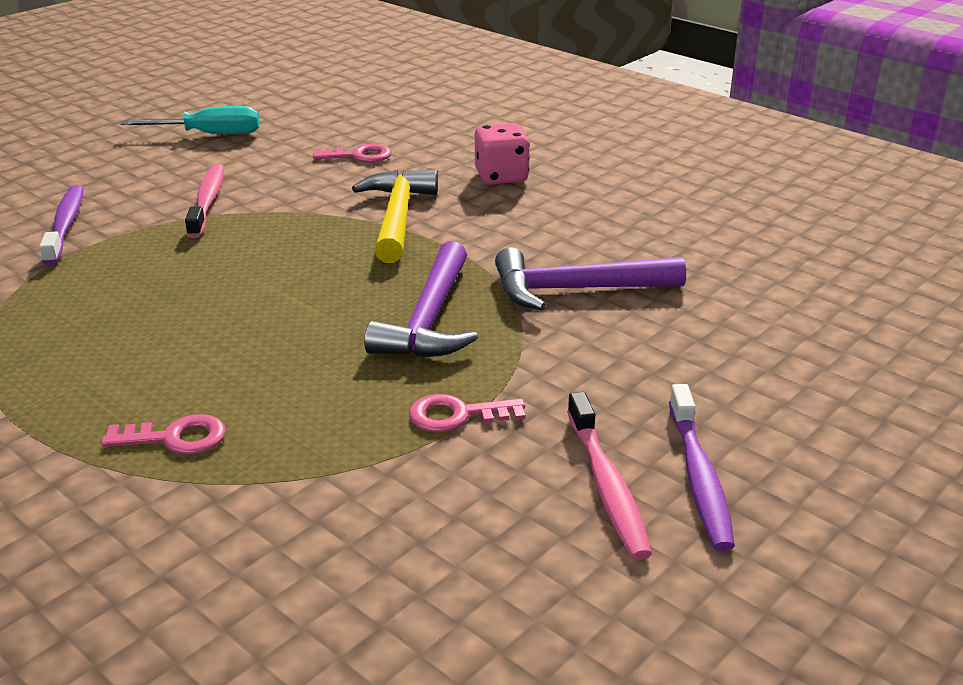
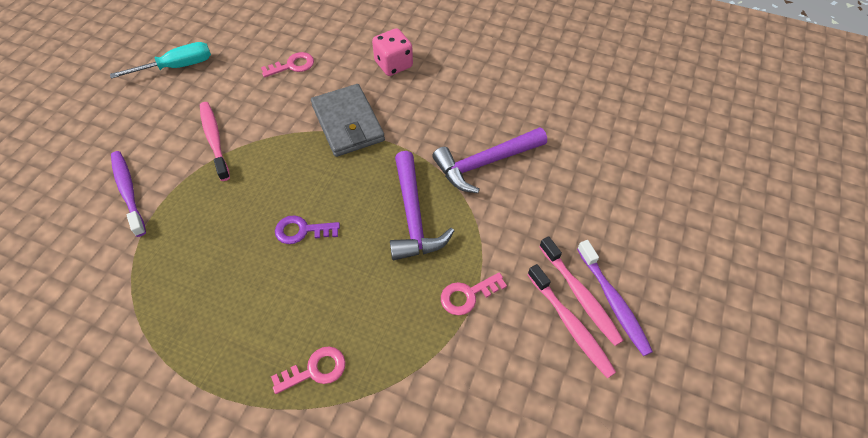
camera: 20 degrees left, 25 degrees up
(259, 302) = (302, 231): none -> purple key
(397, 217) = (348, 123): yellow hammer -> grey wallet
(644, 456) = (580, 294): none -> pink toothbrush

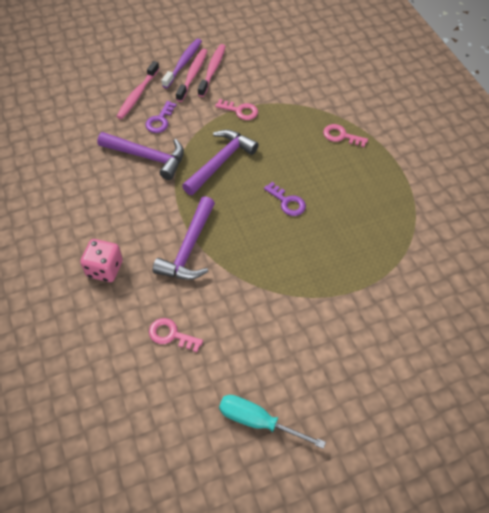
camera: 135 degrees left, 0 degrees up
(128, 192) = (374, 316): purple toothbrush -> none
(214, 140) = (286, 311): pink toothbrush -> pink toothbrush (138, 94)
(348, 123) = (189, 248): grey wallet -> purple hammer
(528, 207) = (160, 120): none -> purple key

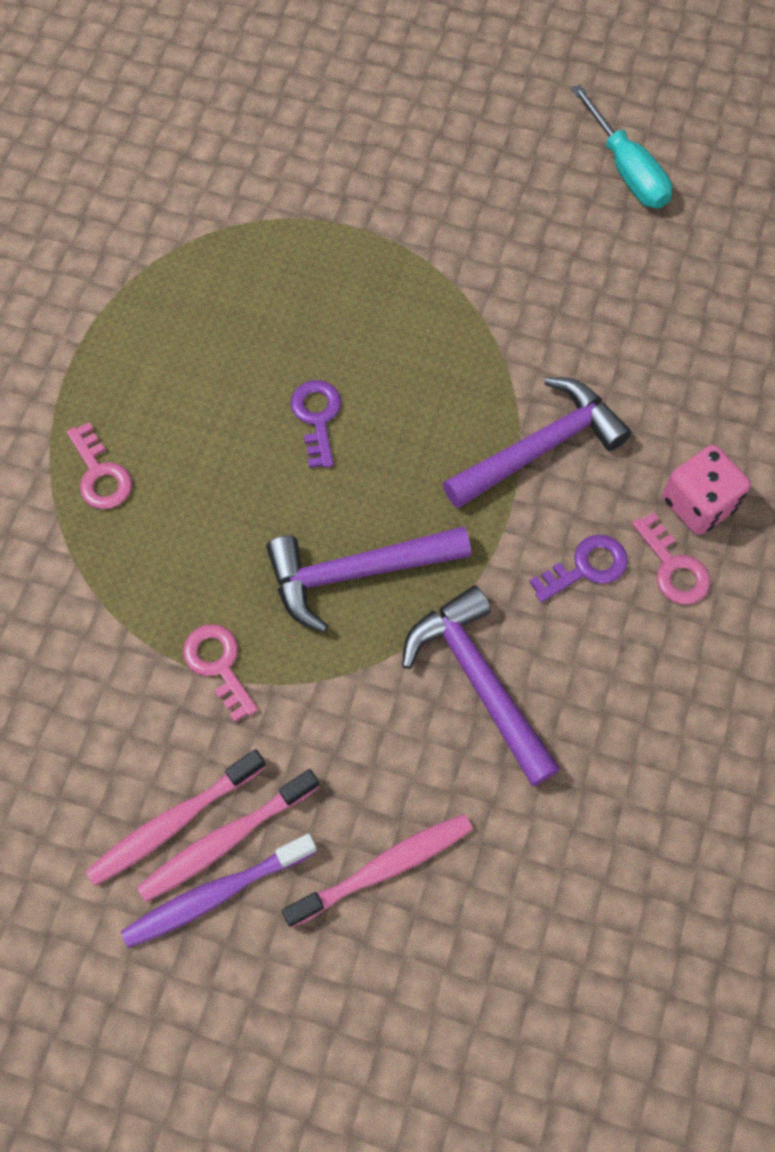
camera: 140 degrees left, 10 degrees up
(160, 120) = (390, 757): purple key -> purple key (586, 567)
(171, 335) = (663, 337): pink key -> pink key (673, 567)

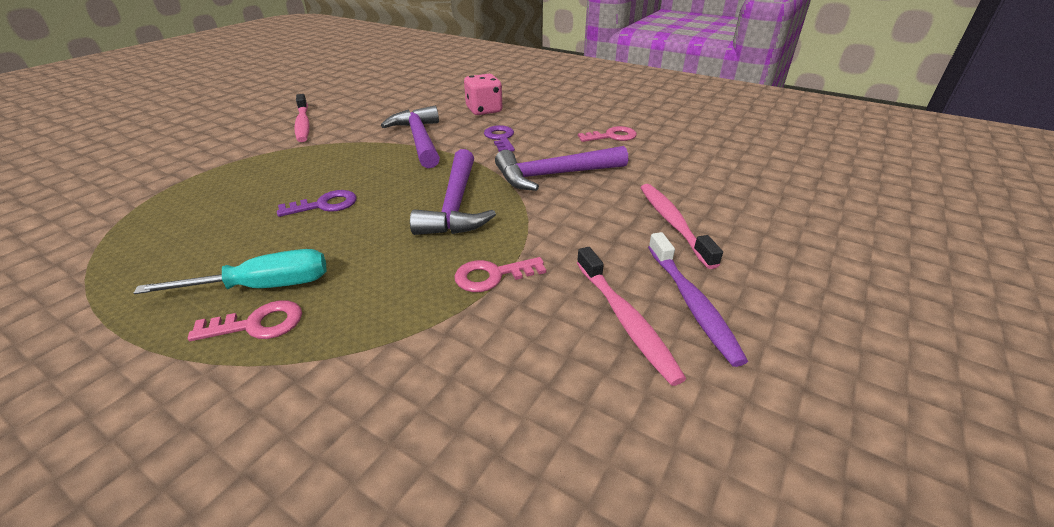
camera: 75 degrees left, 30 degrees down
(226, 839) = (645, 291): pink toothbrush -> pink toothbrush (303, 124)
(317, 417) = (325, 205): purple key -> purple key turned 150 degrees clockwise
(626, 169) = (283, 100): turquoise screwdriver -> turquoise screwdriver (263, 287)
(673, 567) = (514, 119): pink key -> pink key (612, 136)

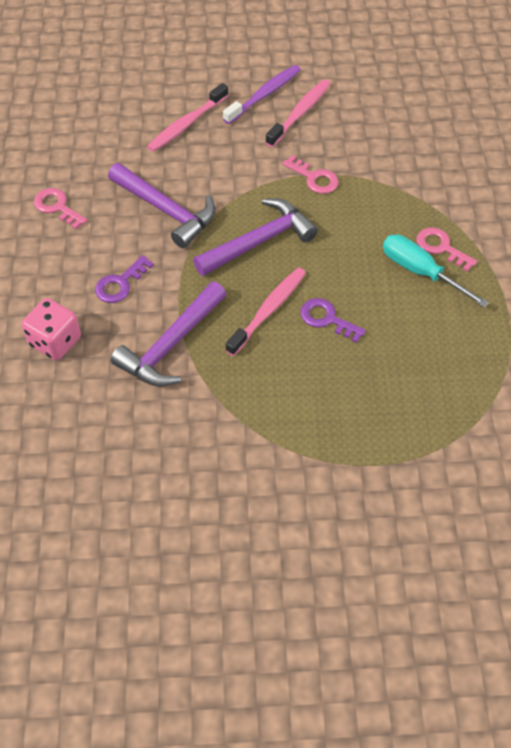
camera: 125 degrees left, 20 degrees up
(303, 124) = (215, 487): pink toothbrush -> pink toothbrush (268, 311)

